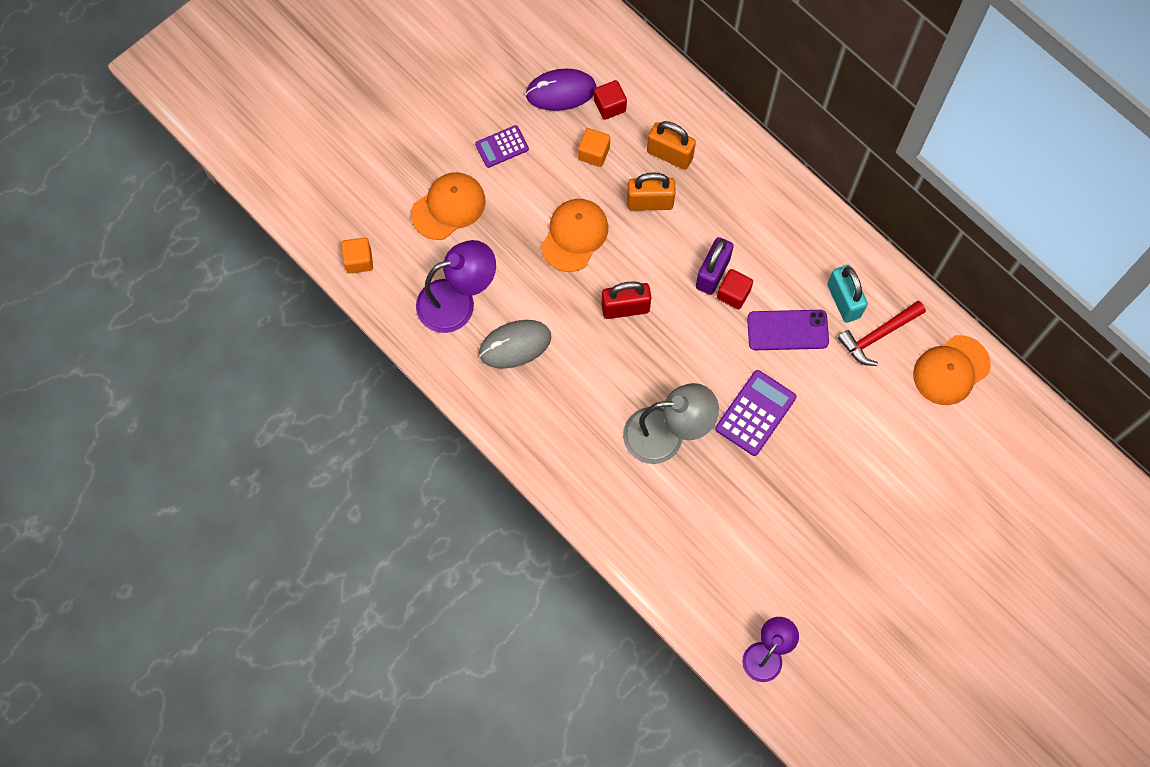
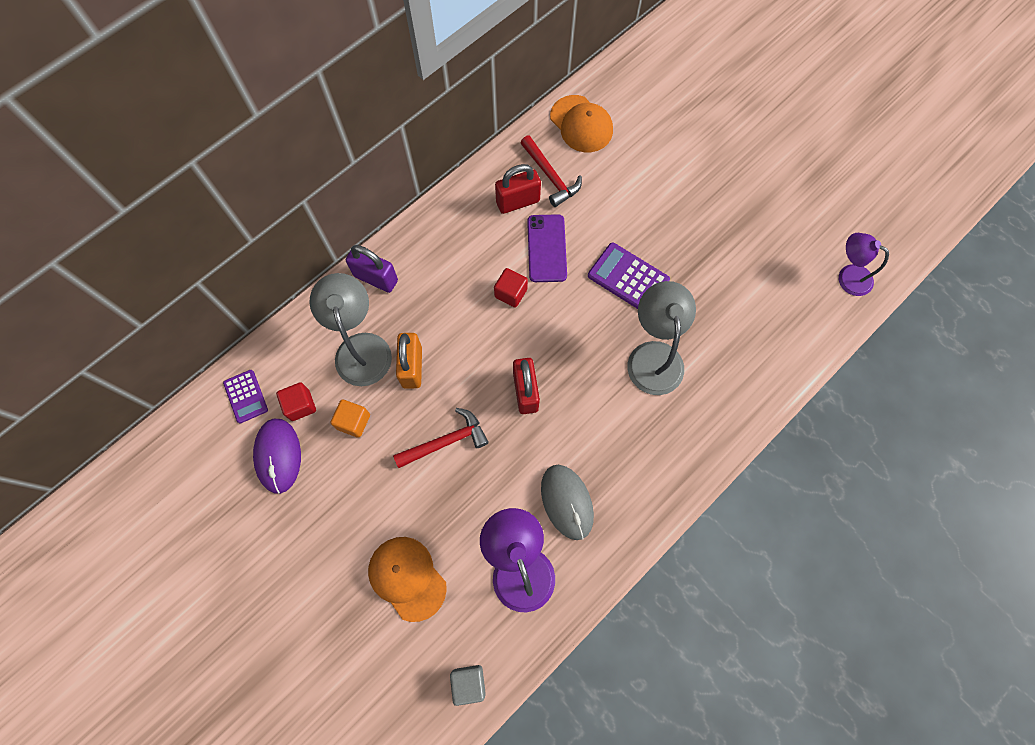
camera: 90 degrees left, 0 degrees up
(359, 260) = (469, 682): orange cube -> grey cube
(502, 147) = (338, 519): purple calculator -> purple calculator (246, 396)
(574, 235) = (446, 441): orange cap -> red hammer
(669, 155) = (361, 347): orange padlock -> grey lamp
(712, 273) = (489, 311): purple padlock -> purple padlock (376, 278)
(843, 301) = (518, 202): turquoise padlock -> red padlock

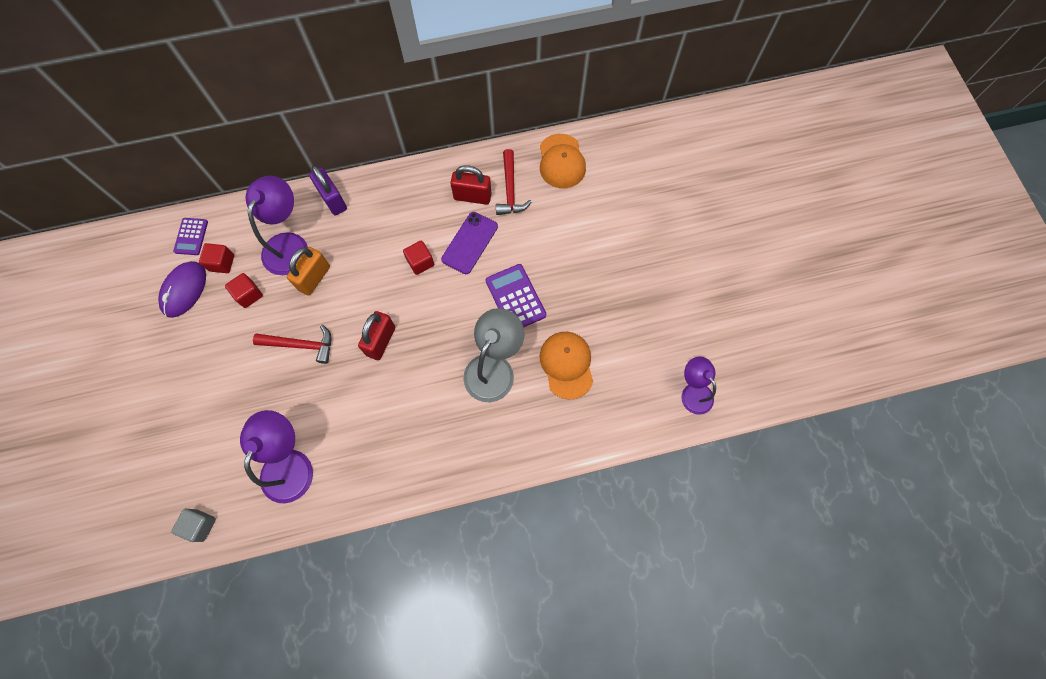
camera: 30 degrees right, 0 degrees up
(353, 422) = (249, 295): orange cube -> red cube
(361, 347) = (289, 244): grey lamp -> purple lamp
(407, 578) = (210, 426): orange cap -> orange cap (567, 365)
(567, 502) = (355, 439): grey mouse -> none

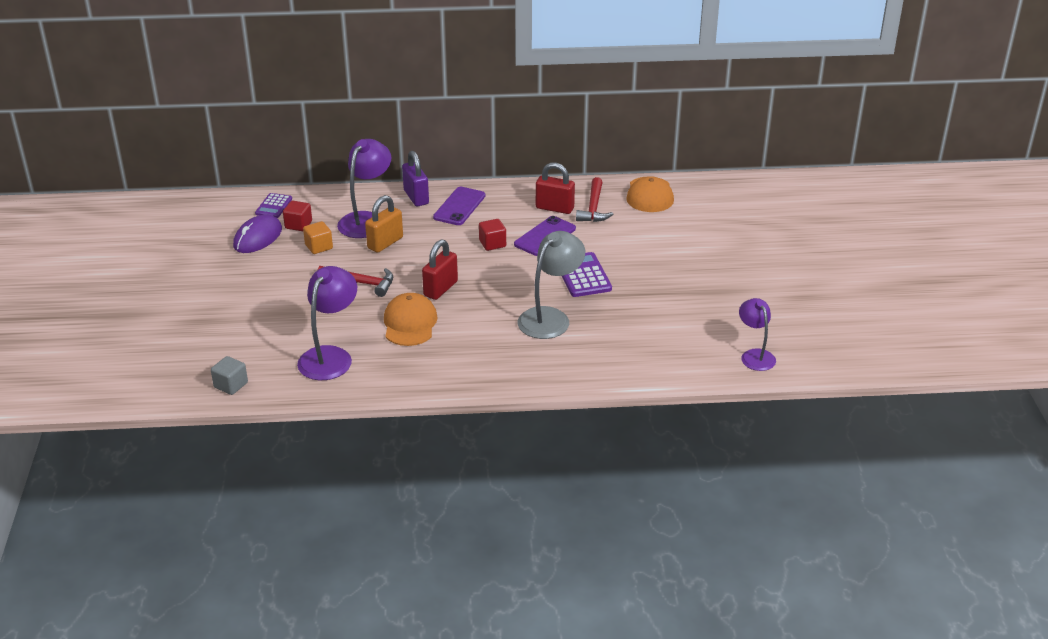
camera: 10 degrees right, 35 degrees down
(249, 295) = (319, 247): red cube -> orange cube
(378, 208) = (459, 206): none -> purple phone
(567, 365) = (625, 323): orange cap -> orange cap (410, 323)

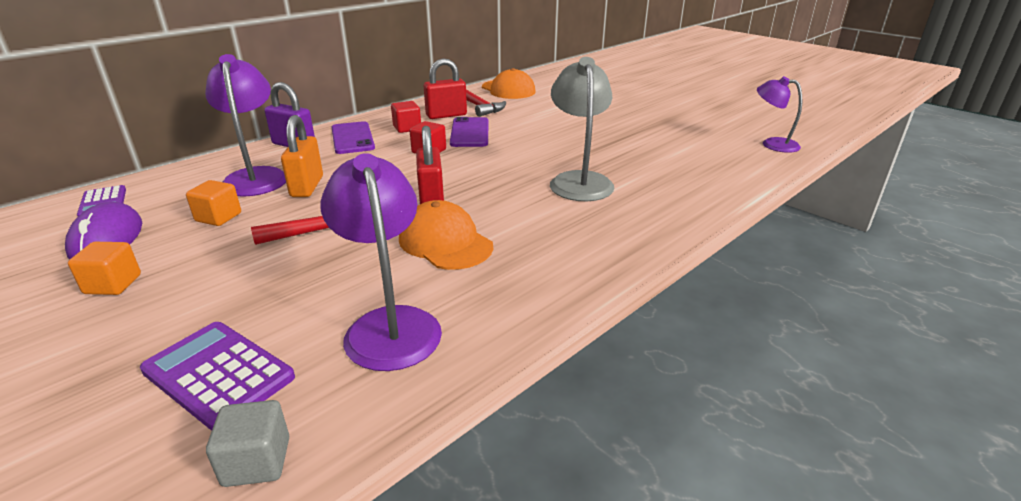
camera: 40 degrees left, 5 degrees down
(241, 271) = (113, 284): none -> orange cube
(298, 225) = (162, 207): red cube -> red cube (407, 128)
(583, 275) = (550, 145): purple calculator -> purple calculator (218, 374)

